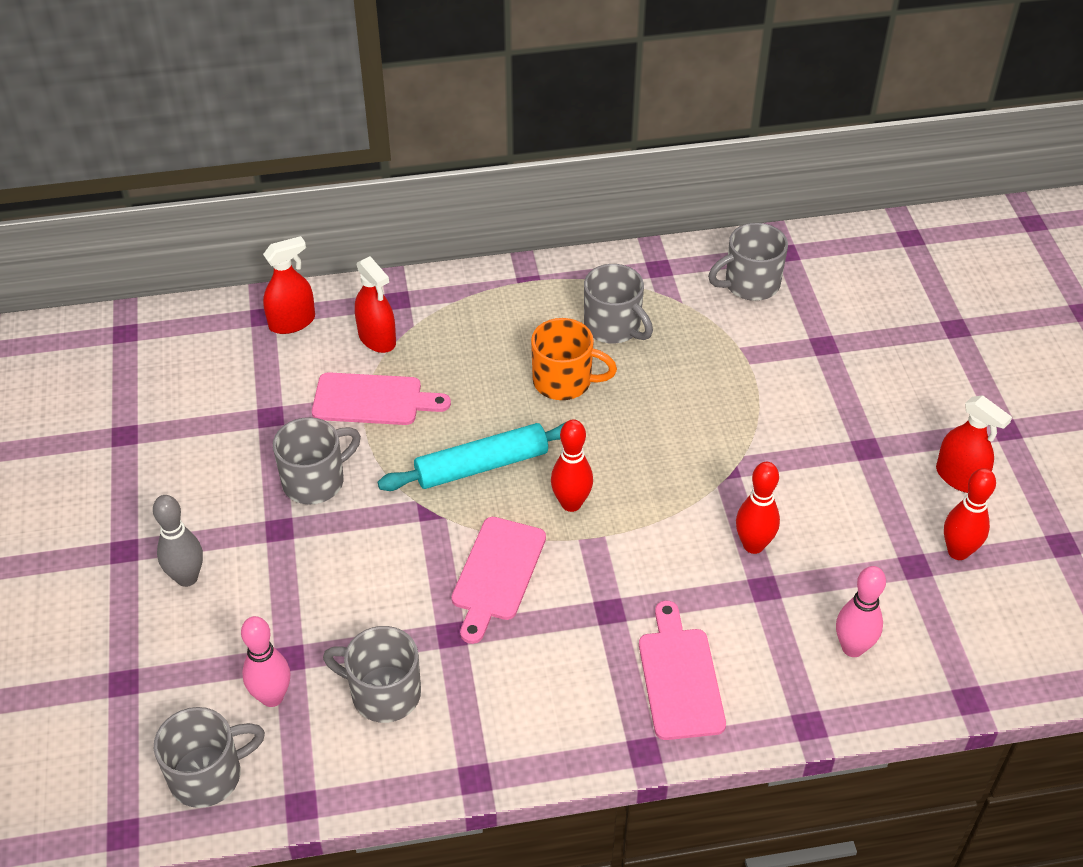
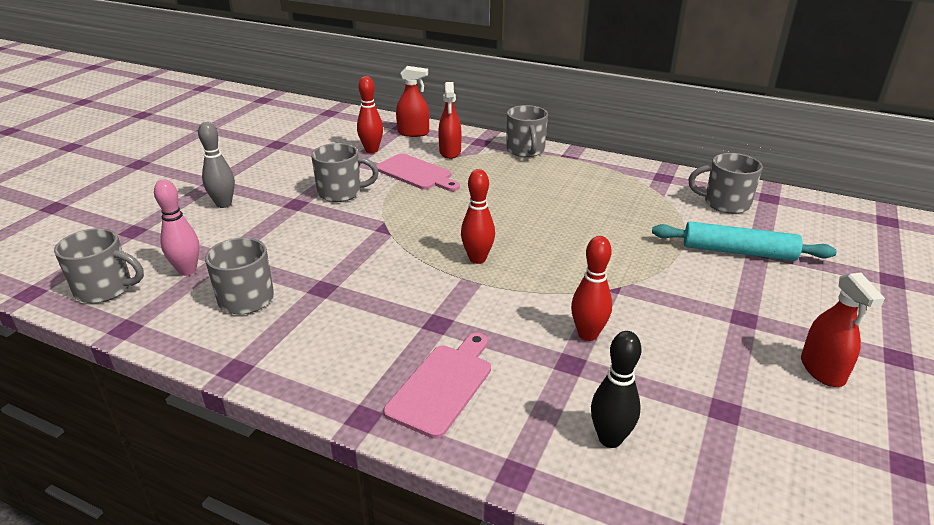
camera: 35 degrees right, 15 degrees down
(481, 466) = (442, 221): turquoise rolling pin -> turquoise rolling pin (738, 252)
(497, 573) = (388, 272): pink cutting board -> none
(564, 381) = (541, 204): orange mug -> none
(613, 327) = (602, 192): grey mug -> grey mug (525, 150)
(852, 648) = (610, 439): pink bowling pin -> black bowling pin
(958, 551) = (778, 419): red bowling pin -> red bowling pin (371, 150)

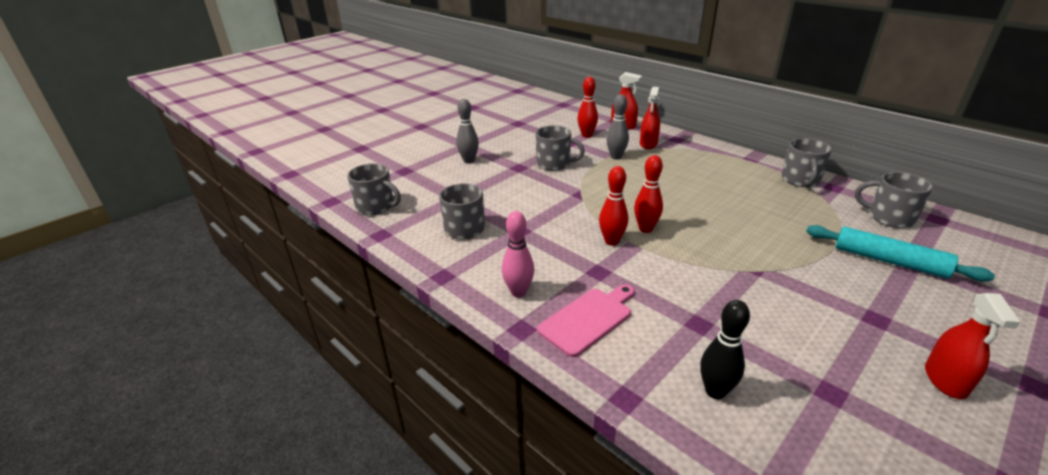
camera: 20 degrees right, 0 degrees up
(187, 270) = (431, 203): pink bowling pin -> pink bowling pin (518, 292)
(416, 173) = (616, 157): pink cutting board -> grey bowling pin
(525, 150) = (712, 150): grey mug -> grey mug (800, 180)
(587, 334) = (721, 304): red bowling pin -> red bowling pin (611, 241)

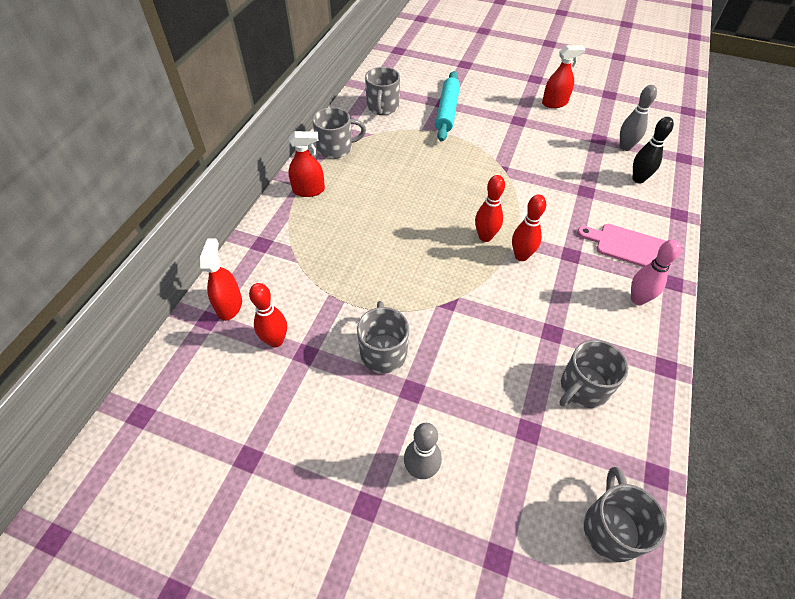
camera: 115 degrees left, 20 degrees up
(616, 157) = (336, 292): grey bowling pin -> grey bowling pin (625, 147)
(648, 144) = (285, 267): red spray bottle -> red spray bottle (308, 190)

